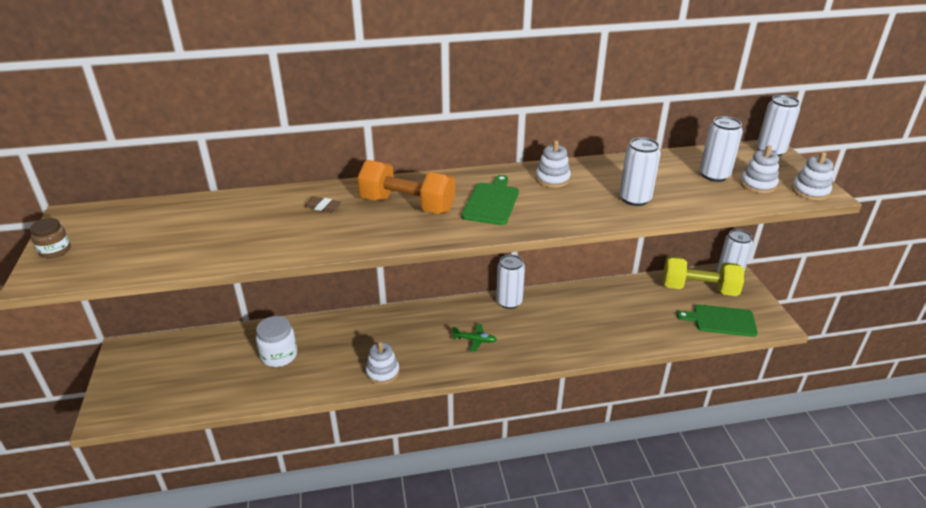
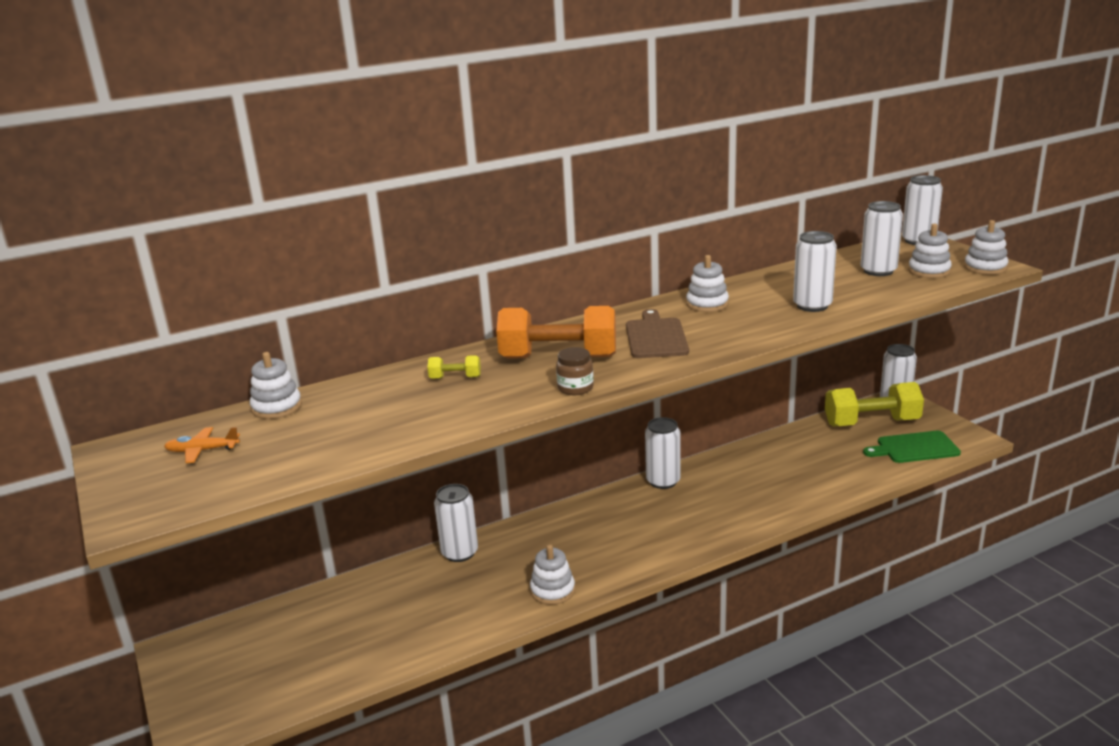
camera: 15 degrees left, 10 degrees down
(55, 251) = (127, 488): brown jar -> brown jar (575, 388)
(120, 231) = (202, 451): none -> orange plane
(190, 205) = (277, 407): none -> white stacking toy
(279, 355) = (403, 604): white jar -> none
(323, 207) = (455, 378): brown eraser -> yellow dumbbell
(337, 324) = (459, 553): none -> white can
(475, 340) = (646, 530): green plane -> none
(491, 202) = (656, 337): green cutting board -> brown cutting board

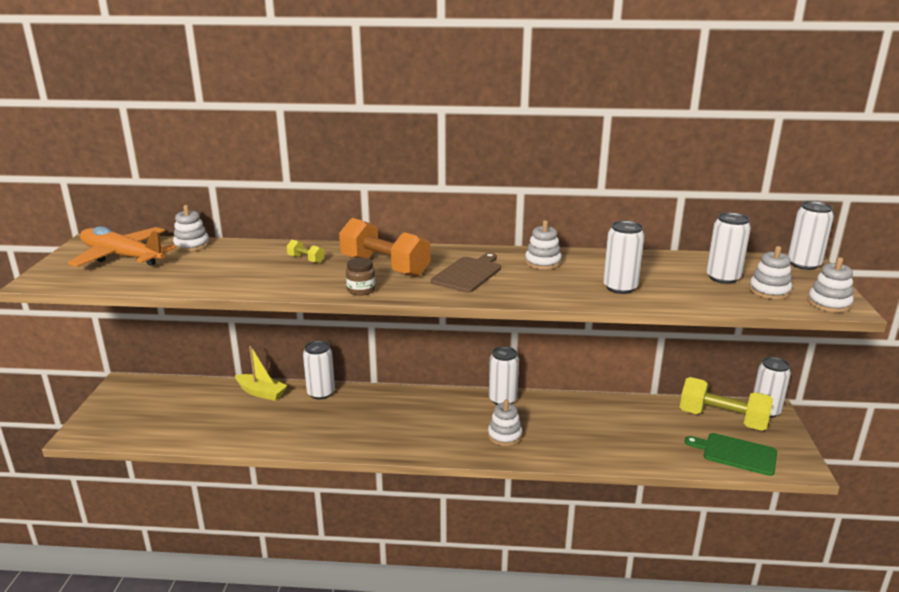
camera: 30 degrees right, 0 degrees up
(202, 451) = (122, 257): orange plane -> orange plane, size x2.33
(385, 582) = (261, 392): none -> yellow boat
(552, 590) = (345, 441): white stacking toy -> white stacking toy (504, 435)

